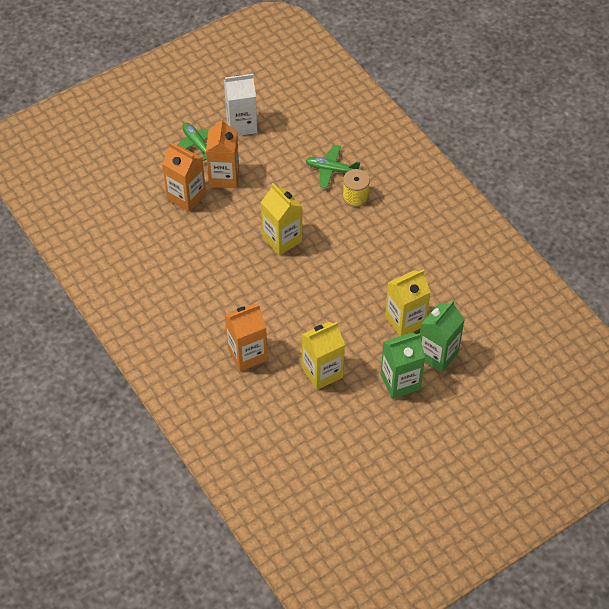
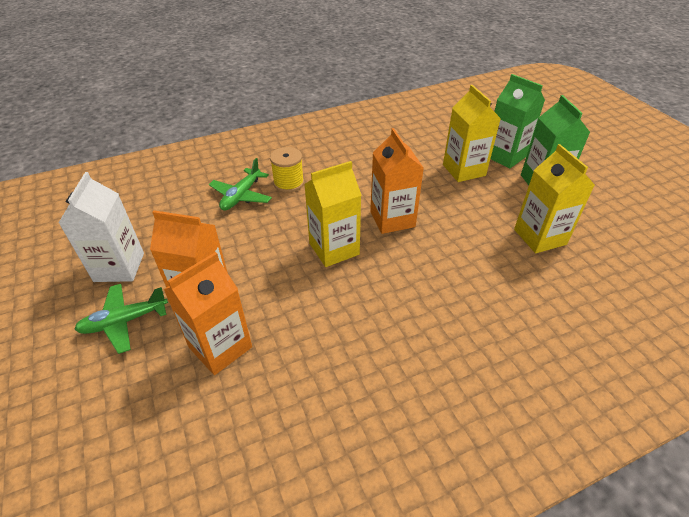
camera: 80 degrees left, 10 degrees down
(247, 354) = (521, 304): orange carton -> orange carton (392, 219)

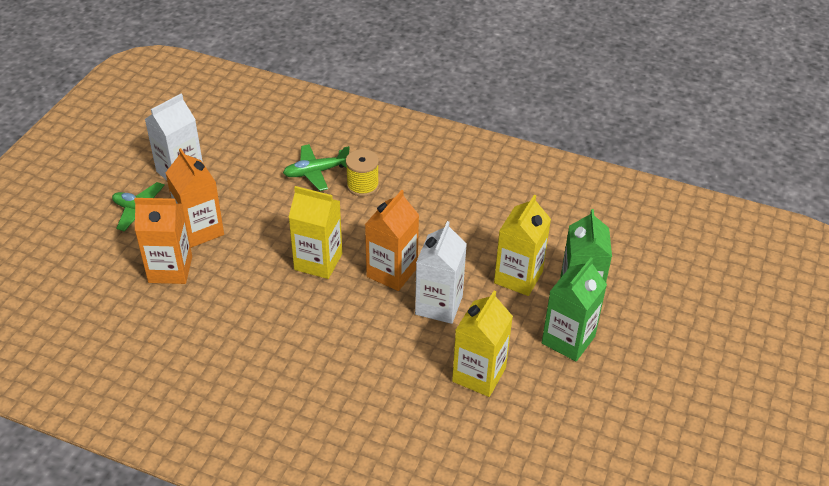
camera: 45 degrees right, 0 degrees up
(451, 216) = (439, 305): none -> white carton

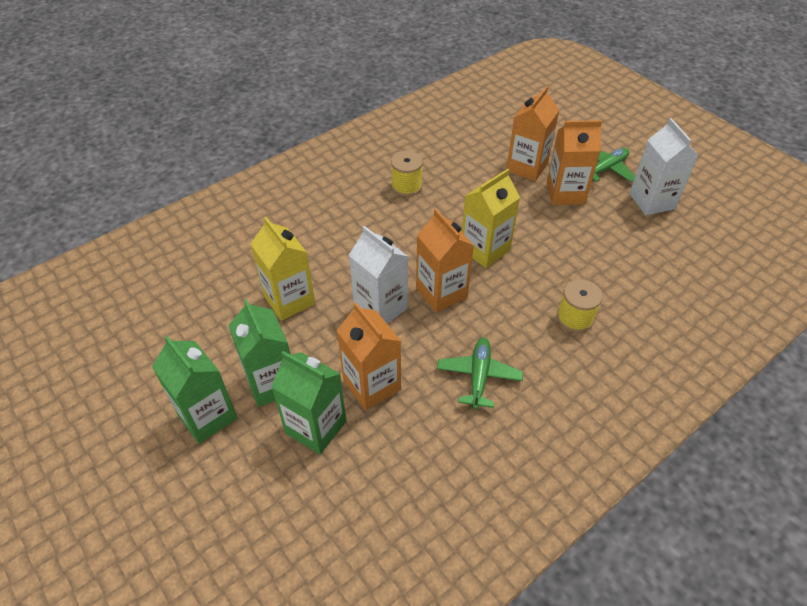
camera: 120 degrees right, 5 degrees up
(258, 356) = (406, 186): none -> yellow spool
(316, 172) = (612, 290): green plane -> green plane (479, 376)
(518, 277) = (372, 385): yellow carton -> orange carton
(630, 364) = (207, 416): none -> green carton

